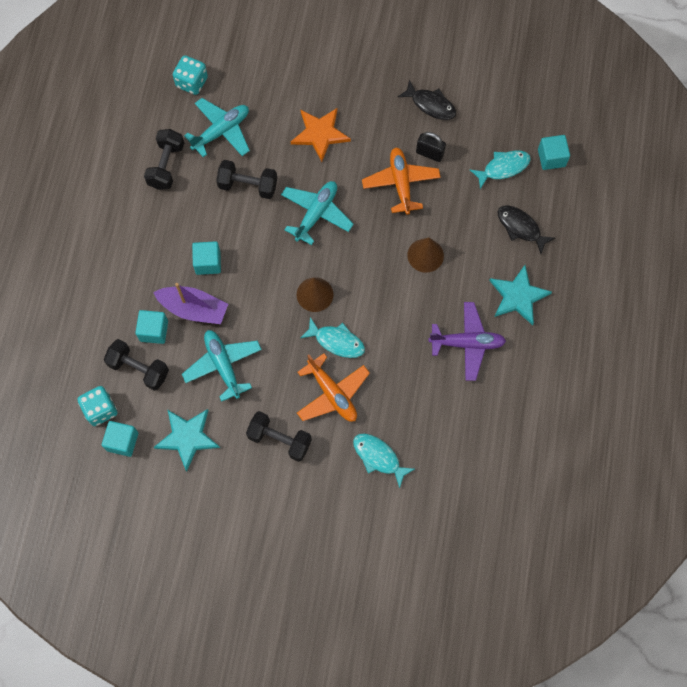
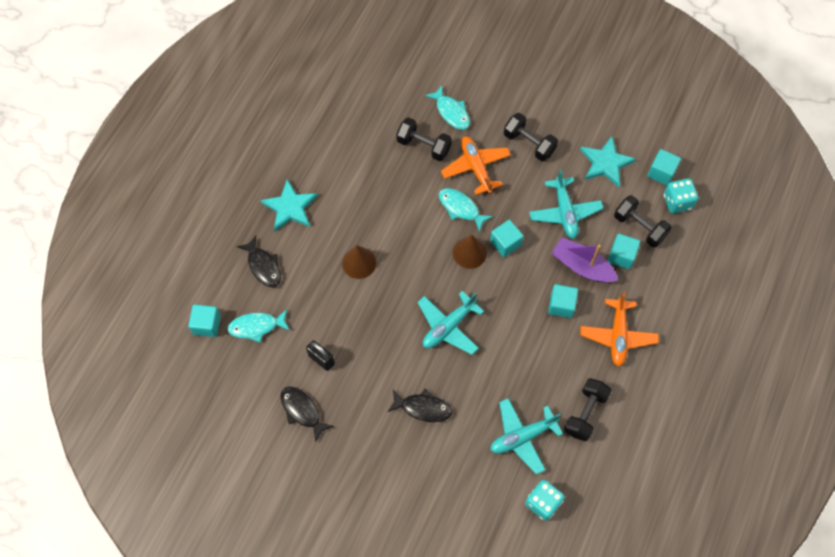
camera: 165 degrees left, 5 degrees down
(248, 185) = (507, 371): black dumbbell -> black dumbbell (423, 146)
(279, 314) = (505, 243): none -> turquoise cube
(320, 134) = (423, 408): orange star -> black fish
(401, 183) = (359, 336): orange plane -> orange plane (617, 336)
(467, 343) = (349, 180): purple plane -> none

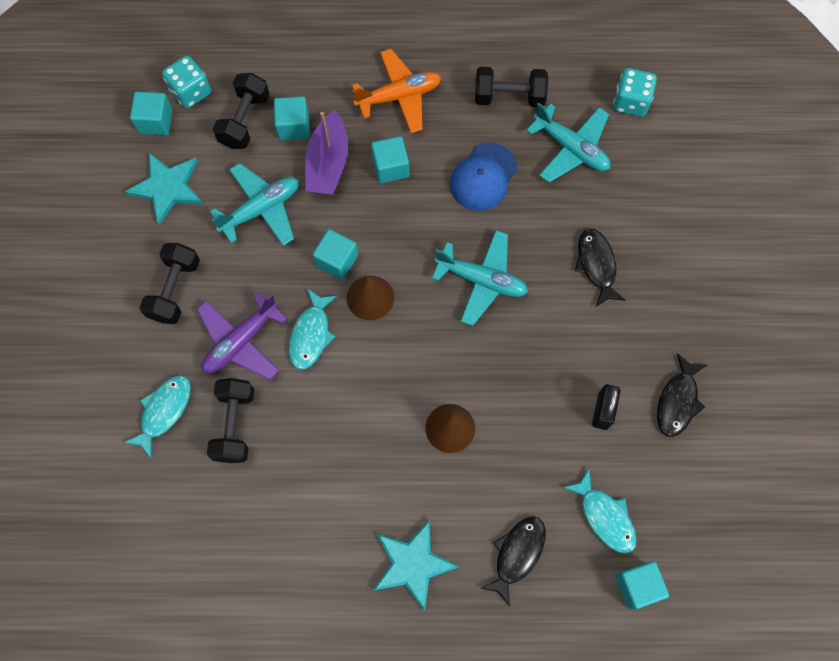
camera: 115 degrees left, 5 degrees up
(476, 167) = (241, 341): orange plane -> purple plane
(526, 364) = (483, 177): none -> blue cap

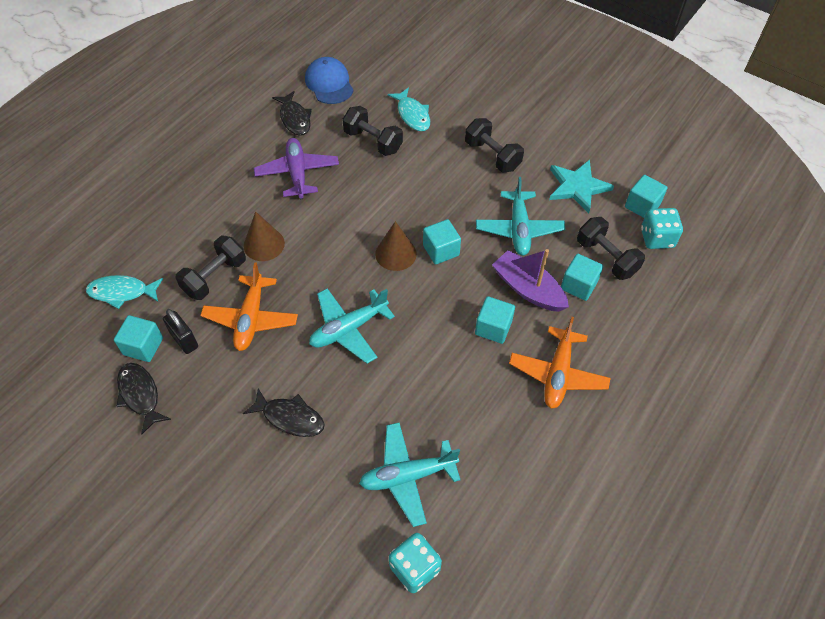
camera: 125 degrees right, 15 degrees down
(241, 341) = (426, 170): purple plane -> purple plane (297, 173)
(311, 335) = (398, 207): turquoise fish -> none
(412, 564) = (206, 178): turquoise star -> none
(483, 177) = (434, 387): blue cap -> blue cap (329, 83)
(509, 97) = (497, 461): black dumbbell -> black dumbbell (215, 277)
(517, 554) = (154, 231): black fish -> black fish (295, 119)
(536, 371) = (251, 319): none -> orange plane
(637, 586) = (66, 281): turquoise cube -> turquoise cube (143, 346)

